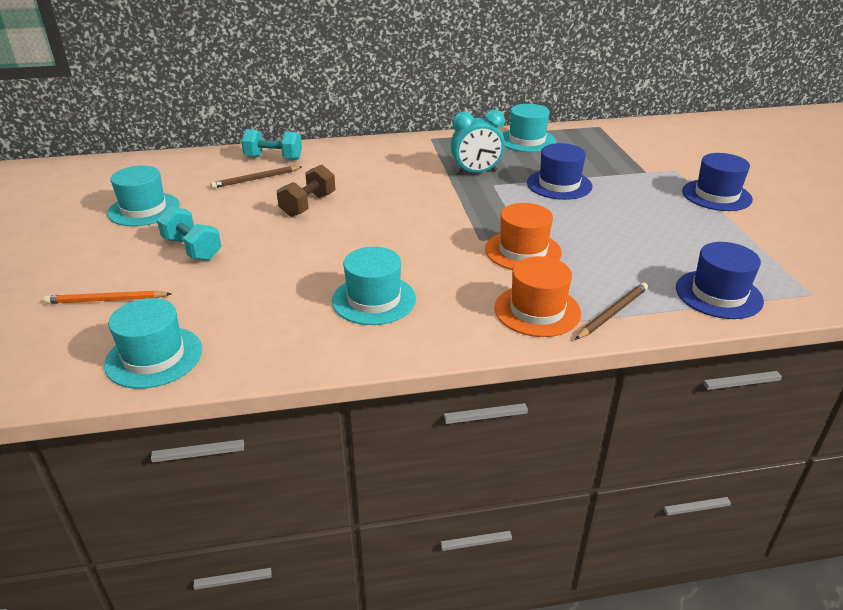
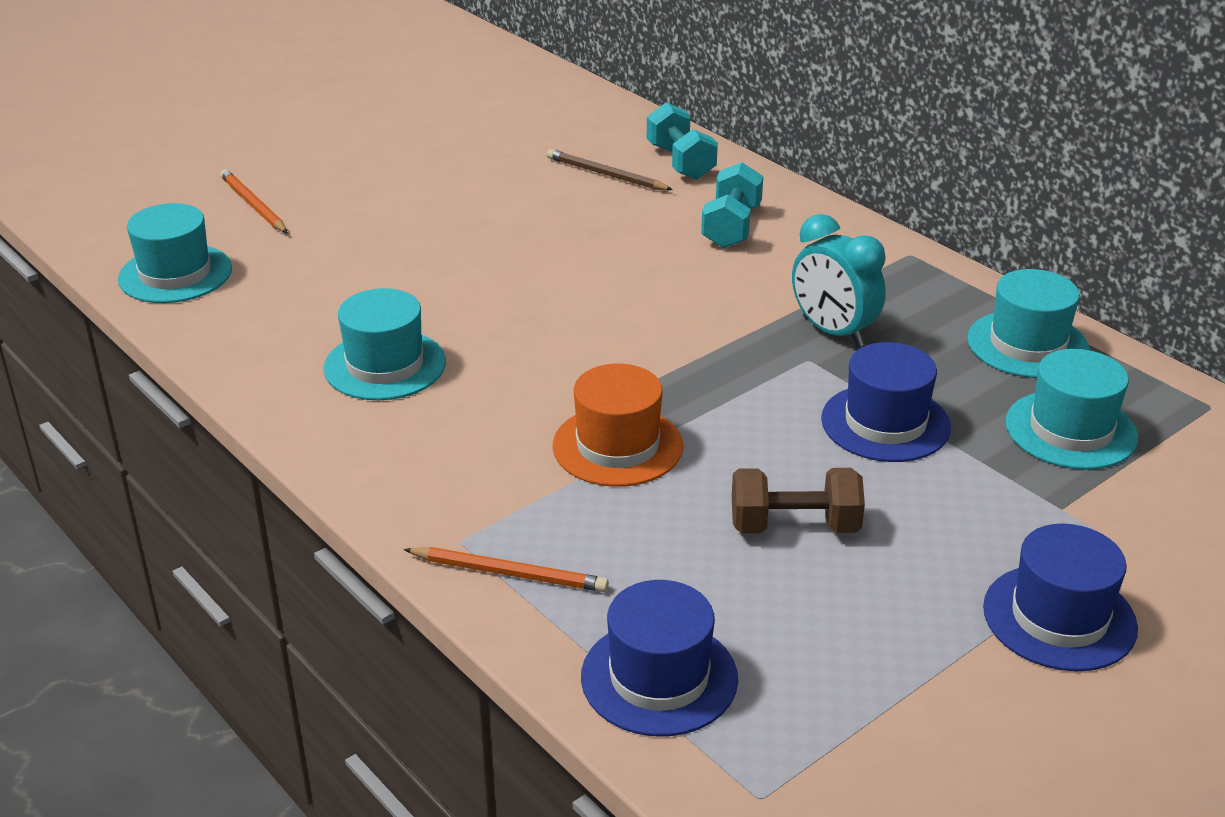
camera: 60 degrees right, 0 degrees up
(144, 209) = (454, 141): turquoise hat -> turquoise hat (1071, 430)
(192, 249) = (395, 207): turquoise dumbbell -> turquoise dumbbell (731, 227)
(308, 205) = (575, 236): brown dumbbell -> brown dumbbell (794, 526)
(537, 310) = (461, 502): orange hat -> none
(612, 313) = (509, 573): brown pencil -> orange pencil

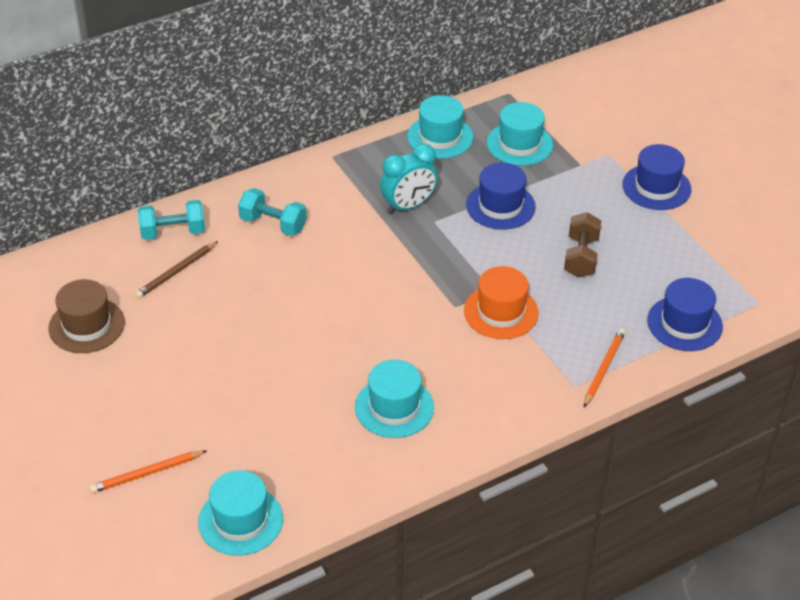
camera: 80 degrees left, 10 degrees up
(492, 136) = (86, 325): none -> brown hat

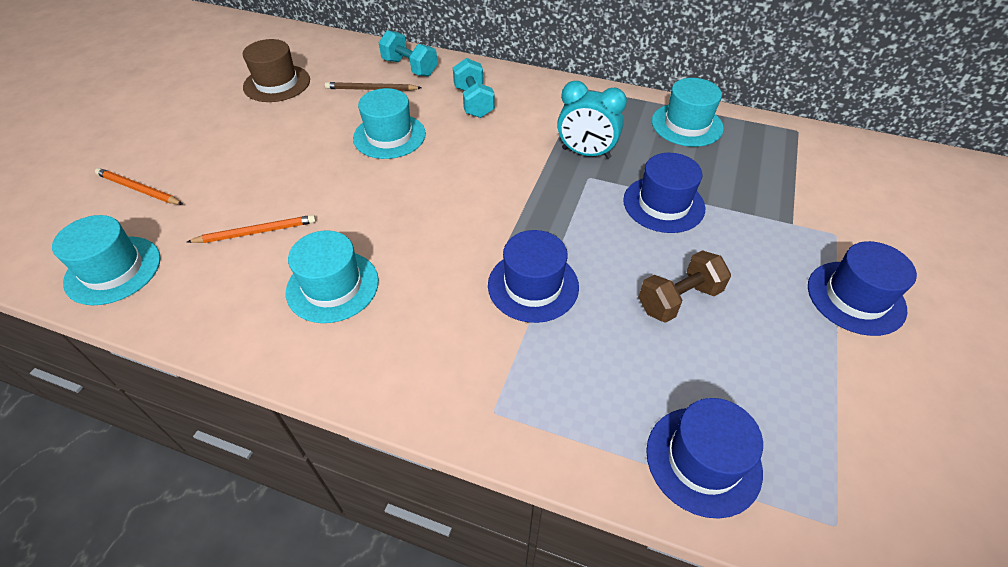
camera: 50 degrees right, 5 degrees up
(501, 312) = (533, 286): orange hat -> blue hat
(519, 144) = (752, 171): turquoise hat -> turquoise hat (389, 136)
(603, 368) = (546, 423): orange pencil -> orange pencil (256, 232)

